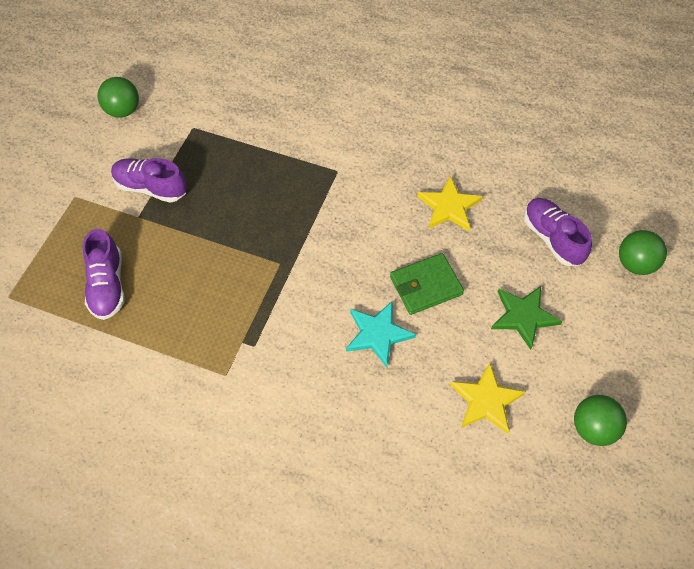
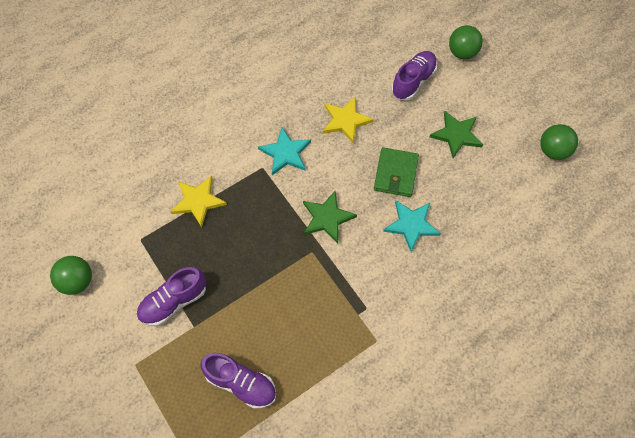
camera: 55 degrees left, 5 degrees up
(326, 255) = (327, 218): none -> green star
(368, 179) = (285, 153): none -> turquoise star
(486, 400) = (499, 194): yellow star -> yellow star (198, 201)
(552, 238) = (413, 81): purple shoe -> purple shoe turned 120 degrees clockwise

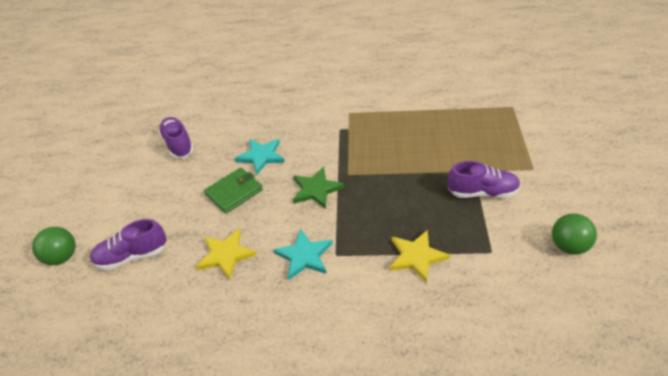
camera: 140 degrees left, 20 degrees down
(241, 383) = (456, 129): purple shoe -> purple shoe (178, 145)
(456, 135) = (158, 195): green star -> none
(553, 151) = (115, 151): green ball -> none

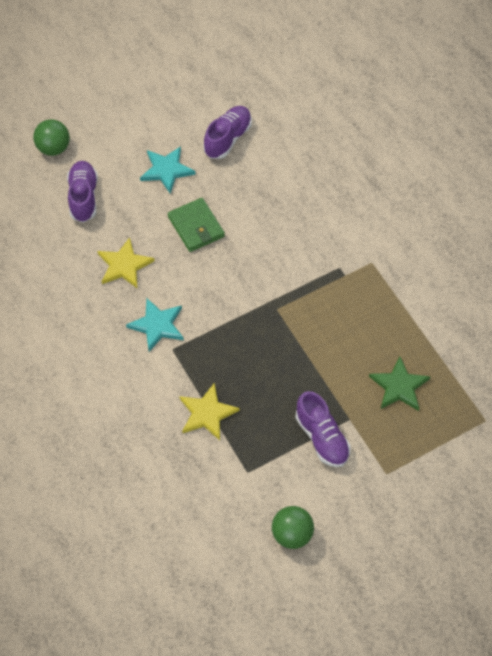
camera: 55 degrees right, 15 degrees up
(132, 256) = (83, 197): purple shoe -> purple shoe turned 45 degrees clockwise
(234, 192) = (196, 227): green wallet -> green wallet turned 45 degrees clockwise
(261, 156) = (255, 220): turquoise star -> turquoise star (166, 170)
(316, 189) = (240, 292): green star -> green star (399, 386)

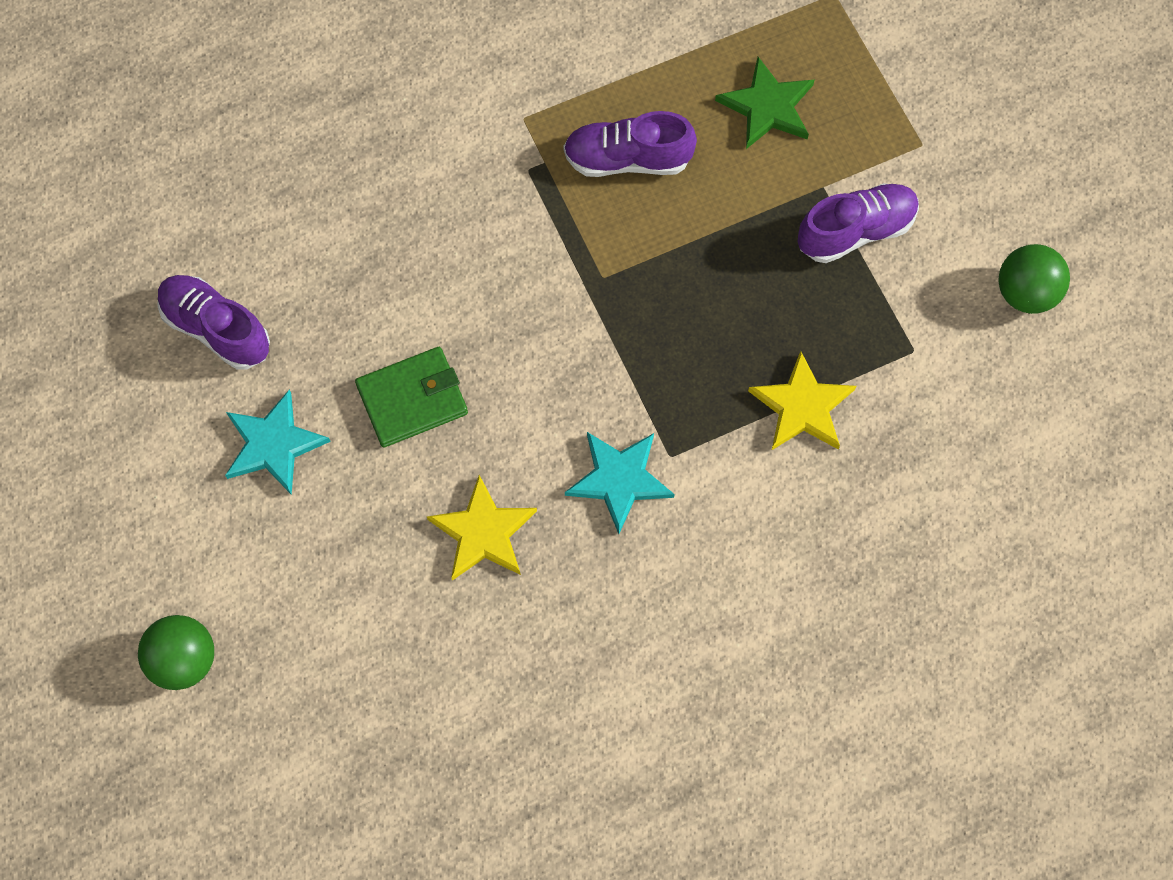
camera: 85 degrees left, 10 degrees up
(83, 197) = (316, 603): purple shoe -> purple shoe (627, 159)

